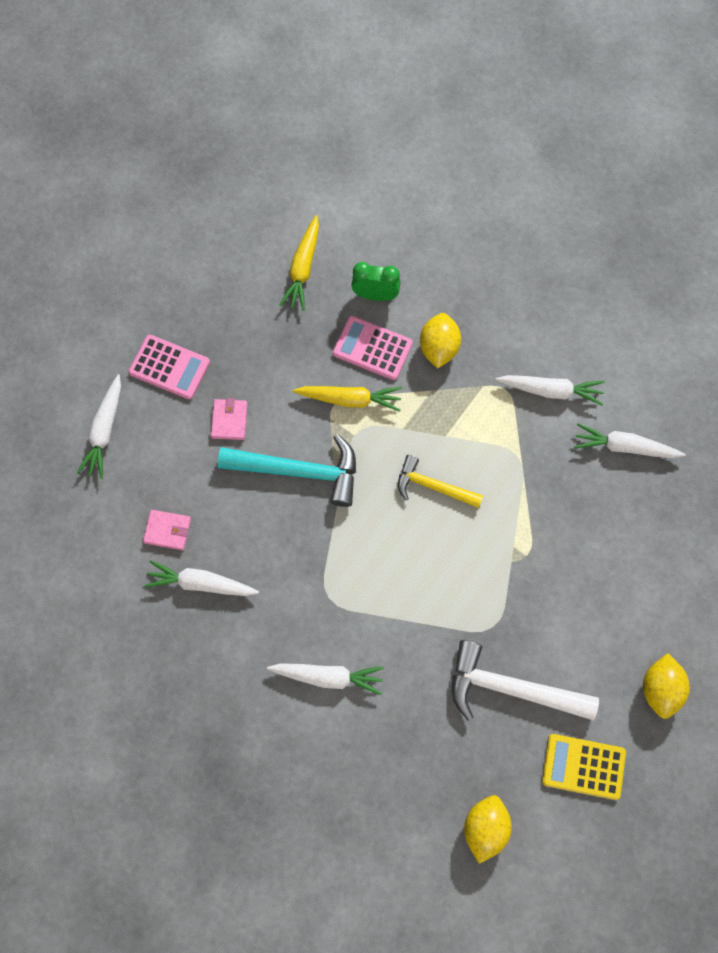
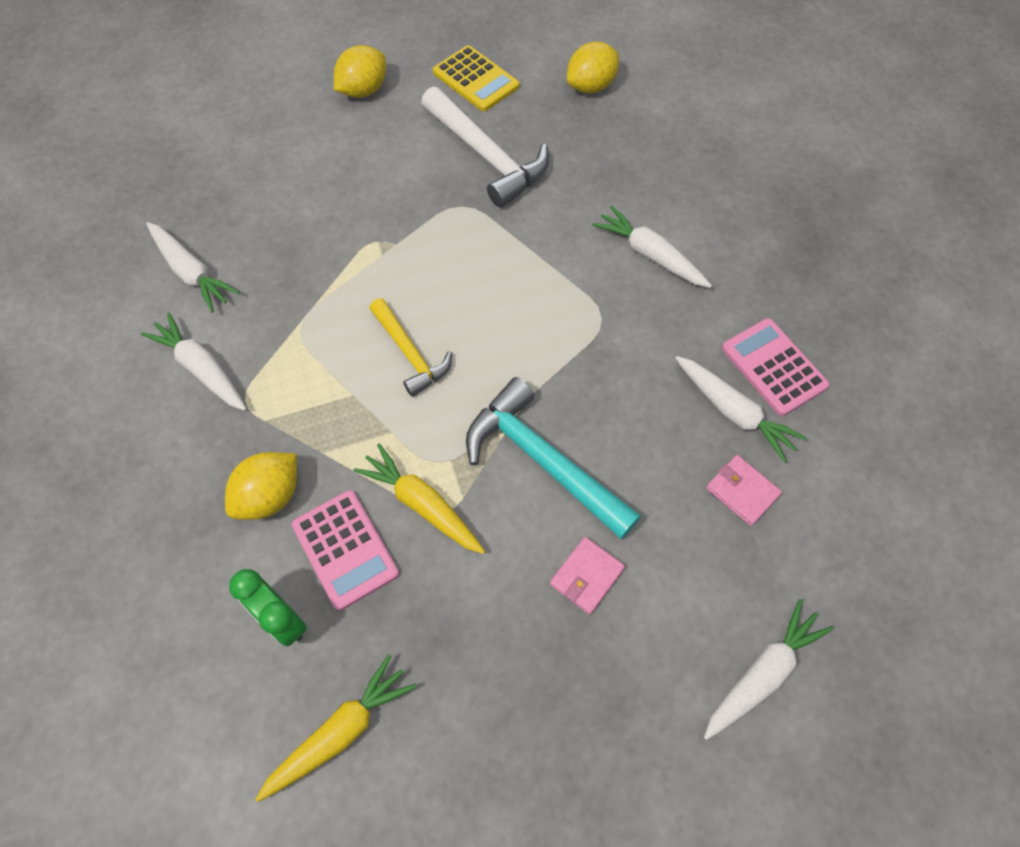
camera: 145 degrees left, 10 degrees down
(169, 367) = (622, 707): pink calculator -> pink calculator (773, 367)

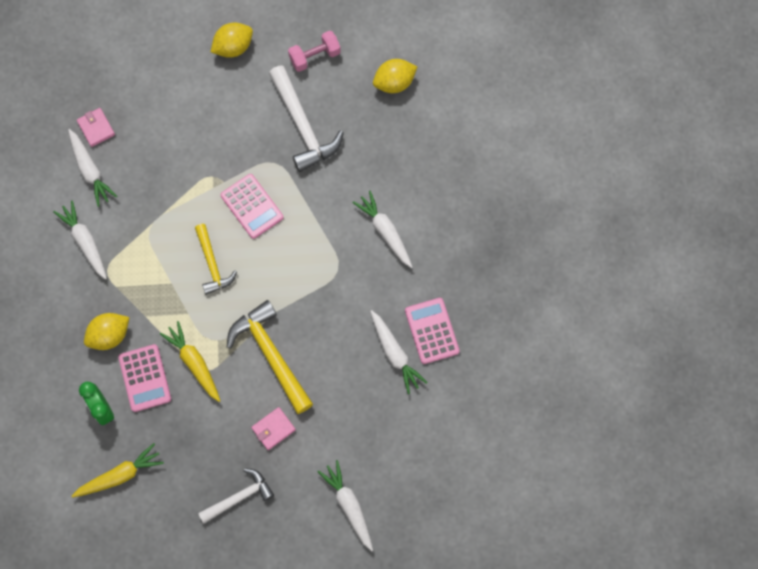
camera: 15 degrees right, 10 degrees up
(446, 266) = (252, 206): none -> pink calculator
(476, 79) = (315, 56): yellow calculator -> pink dumbbell
(542, 460) = (271, 354): turquoise hammer -> yellow hammer
(567, 711) = (239, 497): none -> white hammer
(742, 491) = (380, 404): pink wallet -> pink wallet (96, 128)
(762, 674) = (349, 506): white carrot -> white carrot turned 90 degrees counterclockwise

